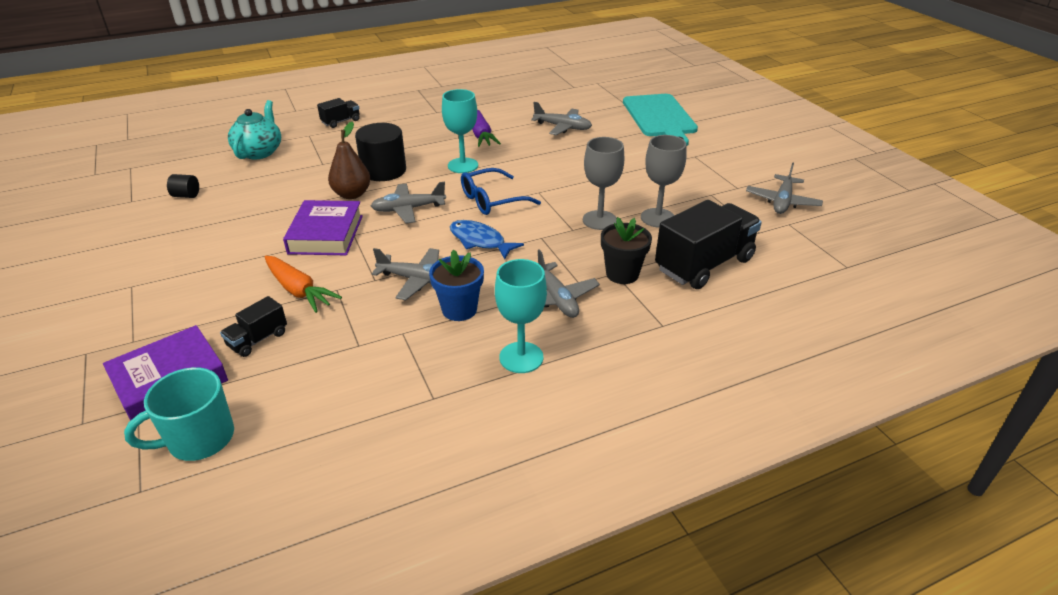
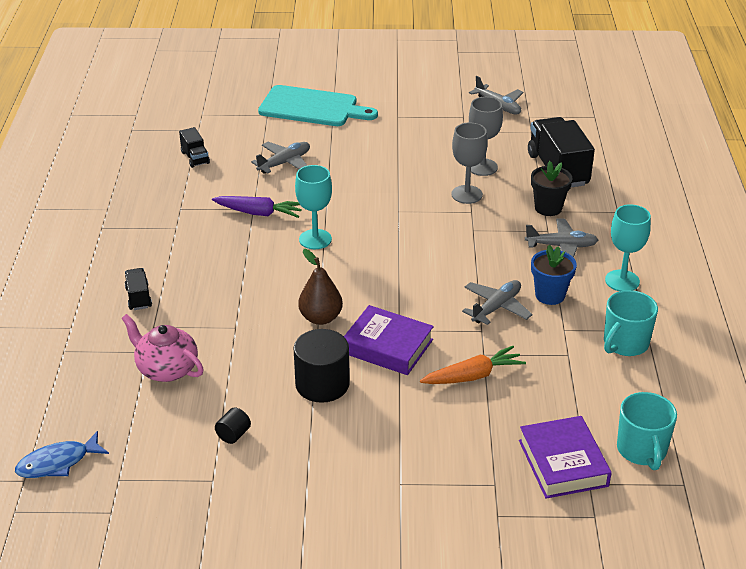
camera: 65 degrees left, 0 degrees up
(258, 339) = (532, 408): black truck -> black truck (195, 158)
(259, 152) = (166, 369): turquoise teapot -> pink teapot
(384, 171) = (286, 289): black cylinder -> black cylinder (322, 384)
(398, 384) = (625, 343): none -> turquoise mug
(408, 209) = (375, 289): grey plane -> none
(480, 241) = (458, 262): blue fish -> blue fish (57, 463)
(492, 200) = (394, 239): blue glasses -> none

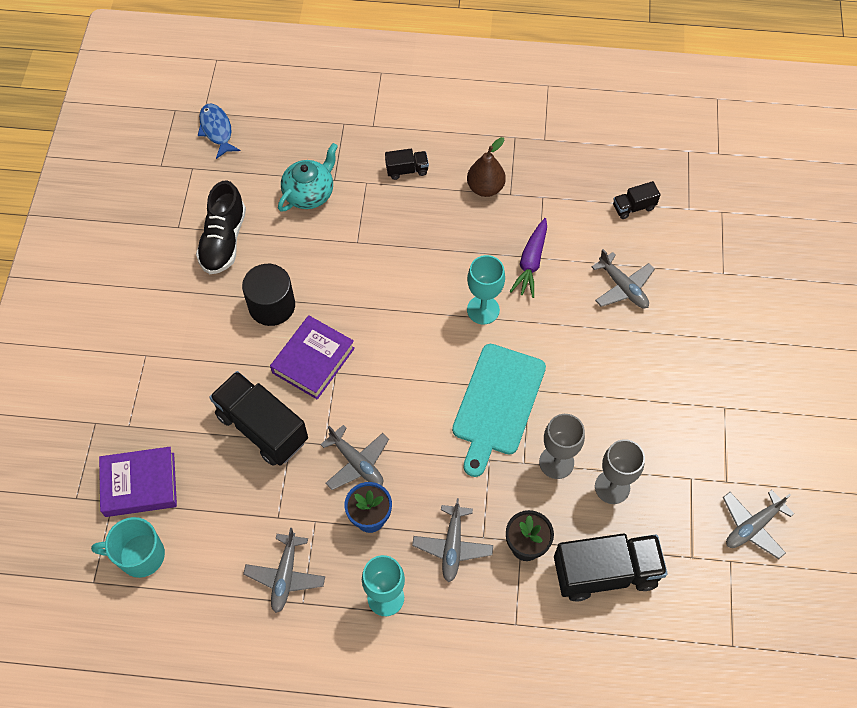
camera: 95 degrees right, 25 degrees up
(166, 369) = (309, 193): pink teapot -> turquoise teapot
(233, 435) = (223, 240): black cylinder -> black shoe
(312, 107) = (741, 318): turquoise cutting board -> turquoise cutting board (497, 403)
(320, 318) = (361, 309): brown pear -> brown pear (485, 188)
(473, 376) = (262, 428): orange carrot -> black truck
(625, 343) = (285, 576): turquoise mug -> grey plane

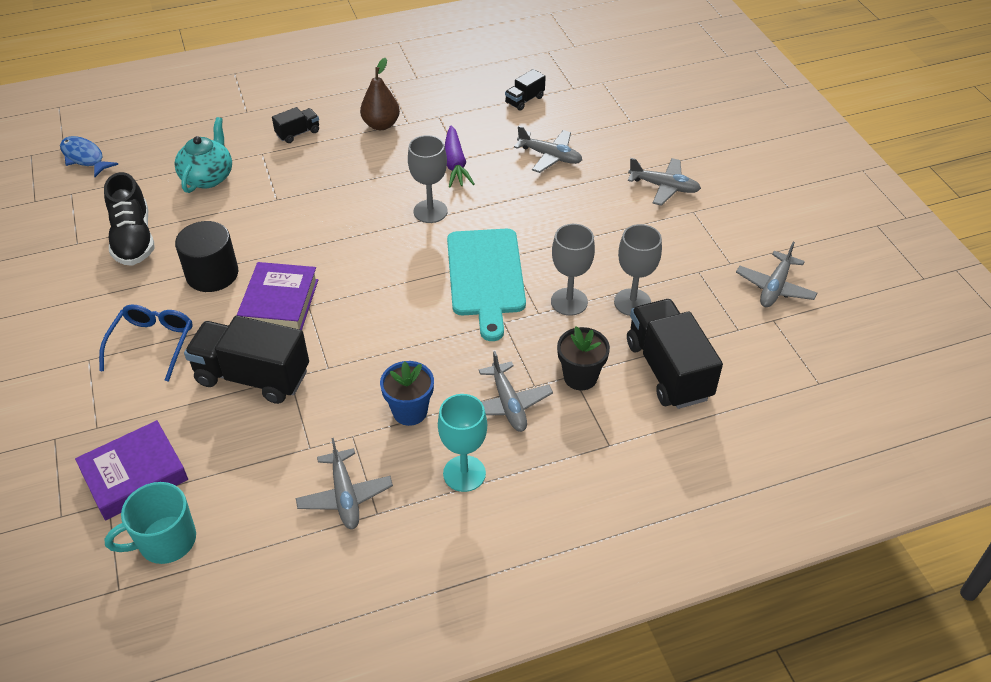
camera: 25 degrees left, 15 degrees down
(198, 360) = (152, 344): none -> blue glasses
(357, 463) = (370, 371): grey plane -> grey plane (664, 187)
(483, 310) = (430, 211): turquoise goblet -> grey goblet
(605, 572) = (668, 370): black truck -> black truck turned 75 degrees counterclockwise

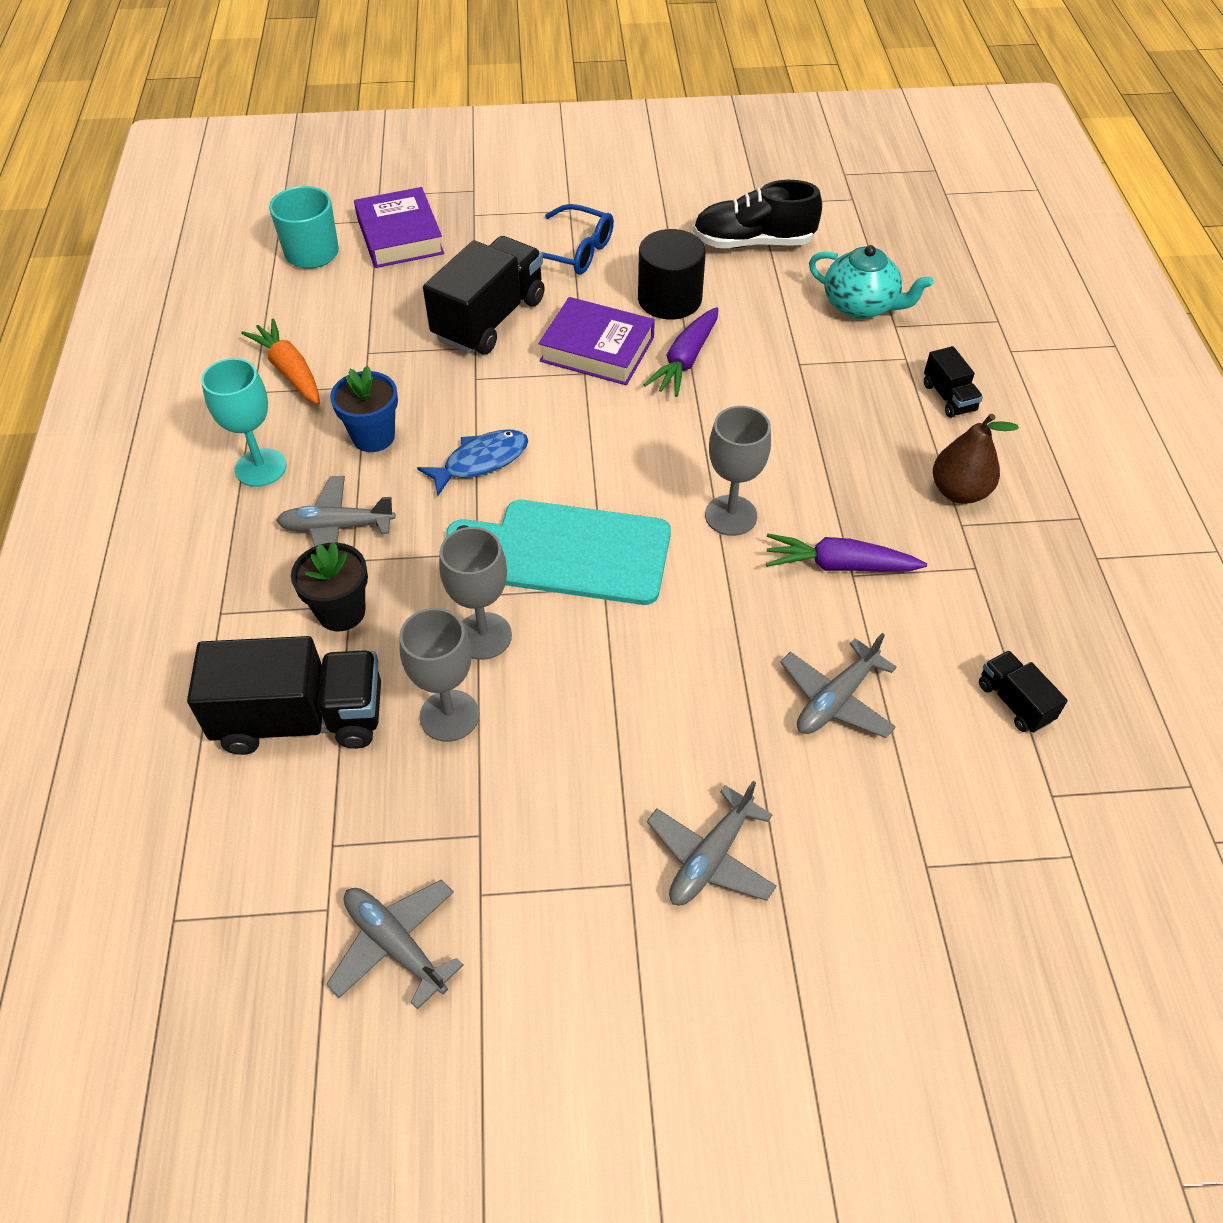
camera: 105 degrees right, 5 degrees up
(84, 157) = (922, 208): blue fish -> blue fish (481, 461)
(284, 254) = (685, 361): none -> purple carrot
(345, 496) = (289, 371): grey plane -> orange carrot

